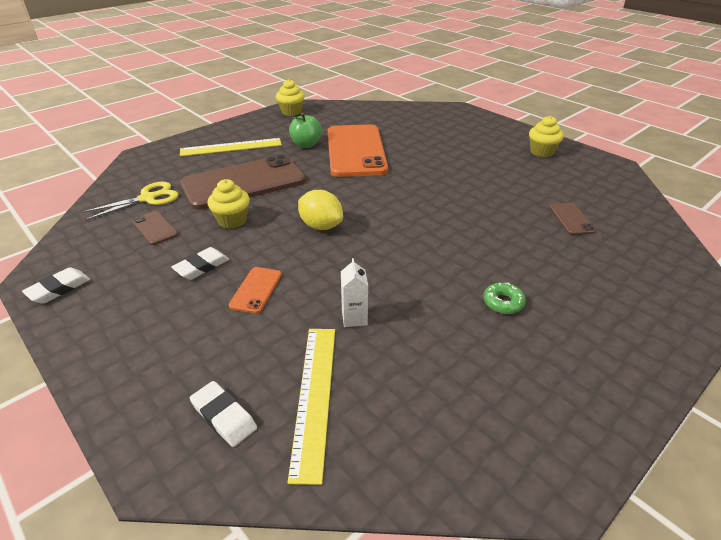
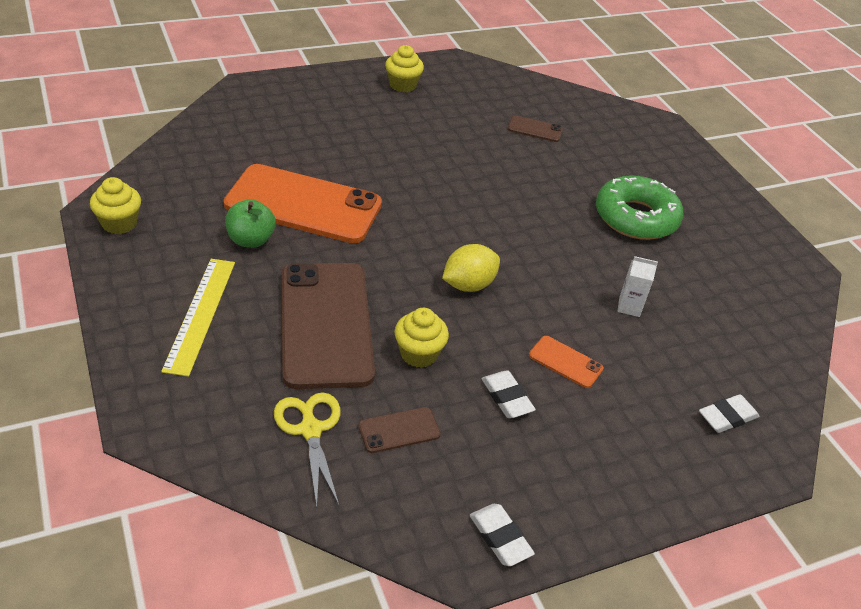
camera: 75 degrees left, 5 degrees up
(315, 396) = (716, 357): yellow ruler -> none
(503, 302) = (636, 217): green donut -> green donut, size x2.38

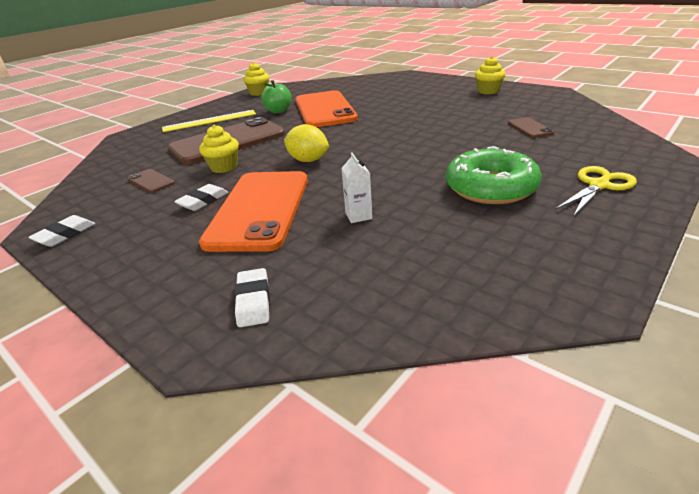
camera: 70 degrees right, 10 degrees down
(310, 430) = (139, 163): yellow scissors -> yellow scissors (599, 185)
(565, 362) = (260, 209): orange phone -> orange phone, size x2.40
(727, 417) = (253, 301): white eraser -> white eraser turned 45 degrees clockwise

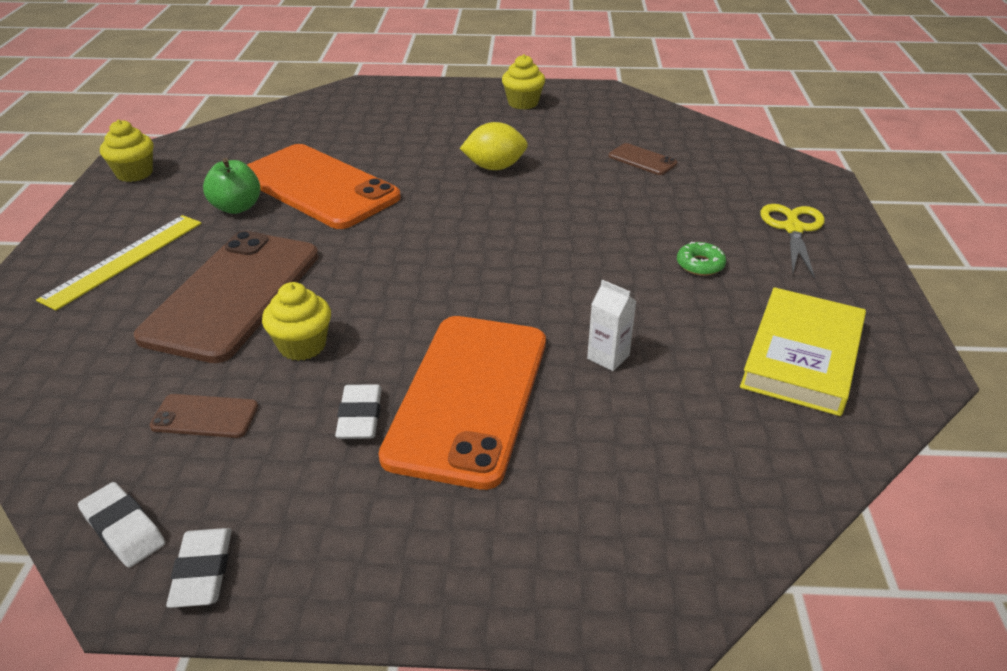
camera: 40 degrees left, 5 degrees up
(253, 301) = (643, 523): white eraser -> white eraser (123, 529)
(260, 209) = (469, 397): orange phone -> orange phone turned 45 degrees clockwise
(308, 160) = (424, 291): yellow lemon -> yellow lemon (494, 167)
(491, 187) = (700, 264): green donut -> green donut, size x0.42
(494, 258) = (802, 356): none -> yellow book

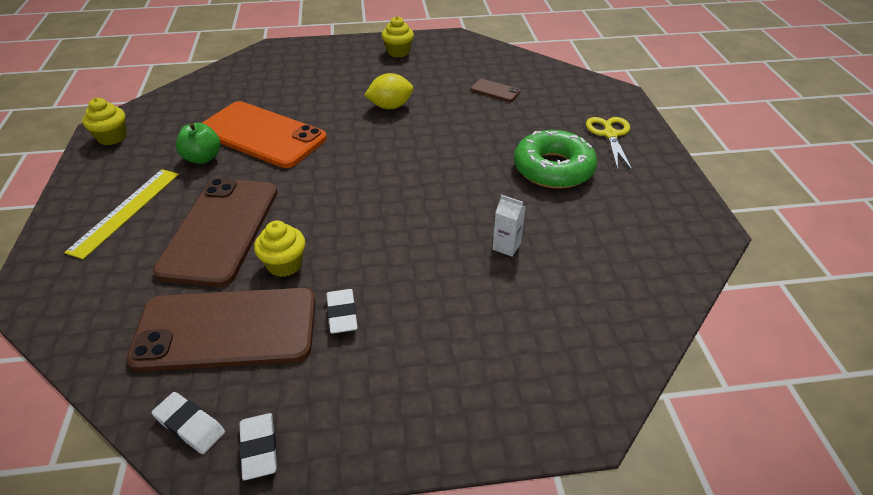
camera: 10 degrees left, 5 degrees up
(205, 416) = (226, 330): brown phone -> brown phone, size x2.40
(469, 397) = (417, 289): orange phone -> none
(700, 264) = (553, 168): green donut -> green donut, size x2.38
(802, 356) = (636, 230): yellow book -> none

